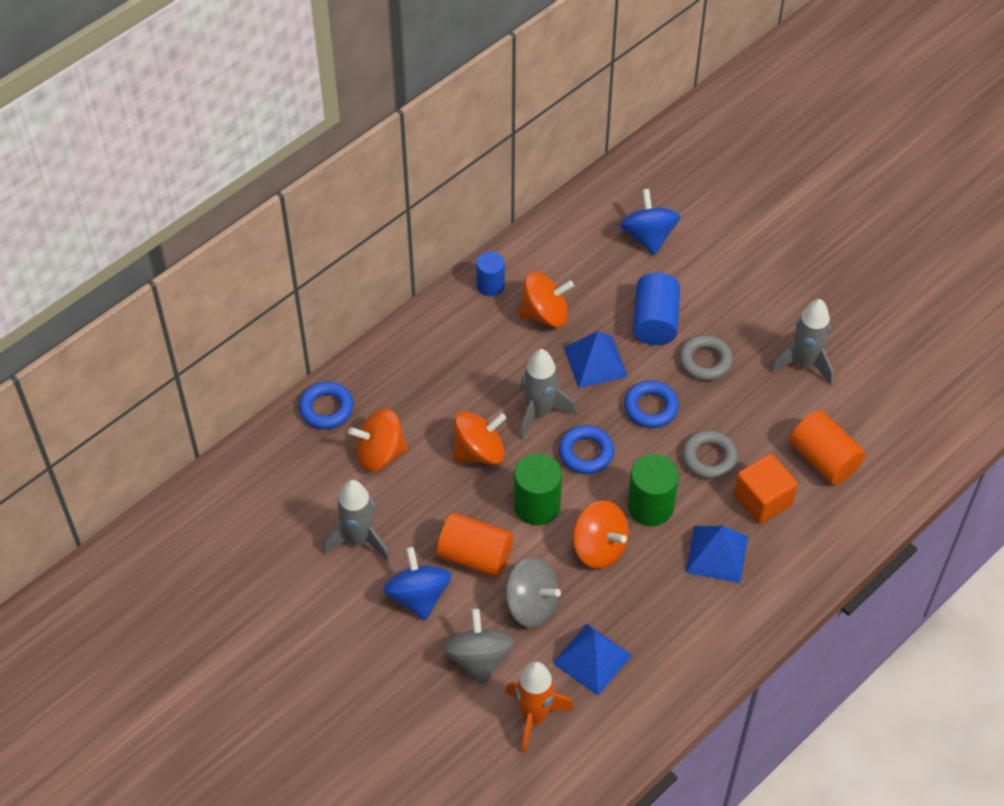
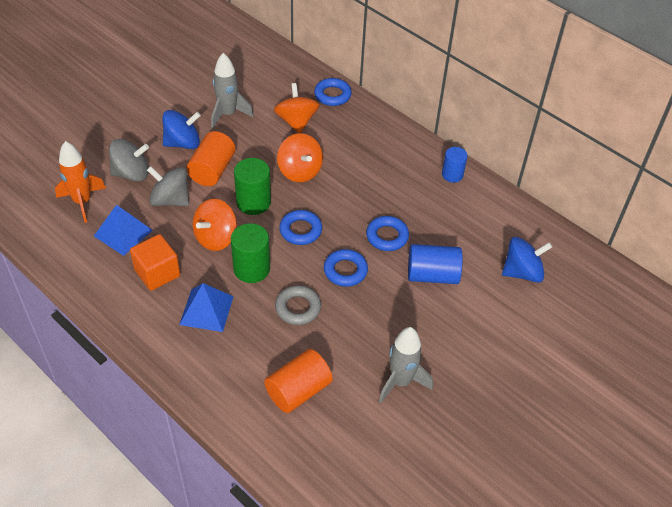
camera: 85 degrees right, 5 degrees down
(531, 605) = (170, 200): grey spinning top -> grey spinning top turned 90 degrees clockwise
(539, 412) = (336, 203): grey rocket -> none
(545, 314) = (429, 206): orange spinning top -> none
(595, 362) = (387, 236): blue pyramid -> blue ring
(705, 361) = (395, 308): grey ring -> none
(762, 500) = (256, 343): orange cube -> orange cube (157, 273)

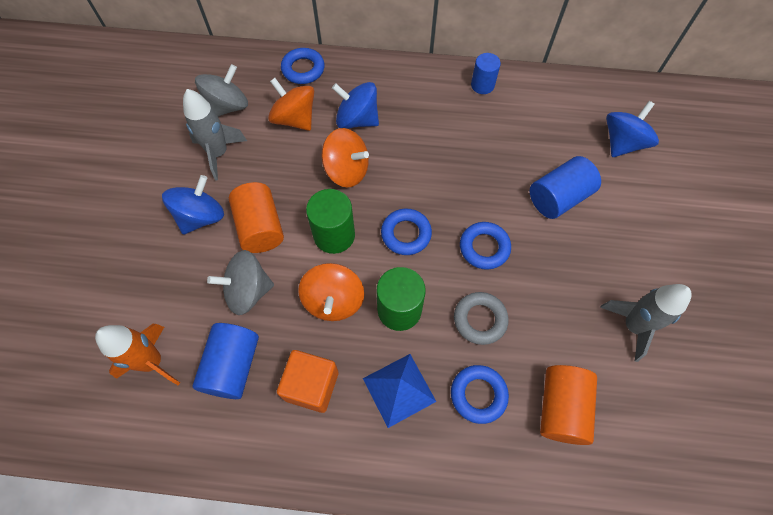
camera: 35 degrees left, 15 degrees up
(123, 233) = (232, 366): blue pyramid -> blue cylinder
(131, 173) = (177, 289): grey spinning top -> grey spinning top (227, 106)
(338, 145) = (357, 119): none -> blue spinning top
(387, 236) = (486, 185): blue ring -> blue ring (478, 395)

